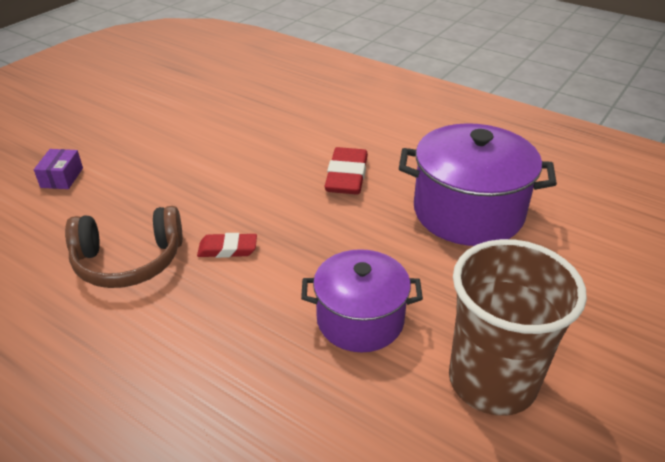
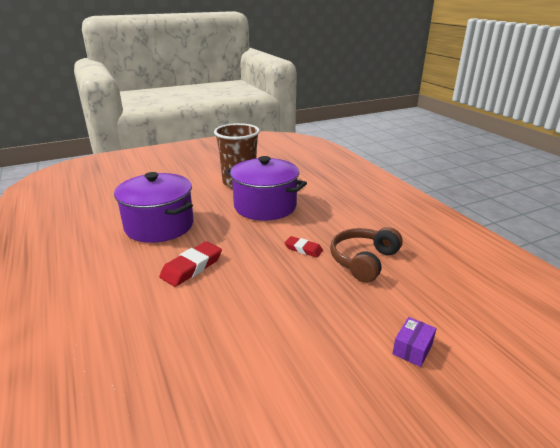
camera: 150 degrees left, 10 degrees down
(129, 261) = (363, 261): brown headphones -> brown headphones turned 75 degrees counterclockwise
(360, 320) = (265, 206): purple pot -> purple pot, size x1.53

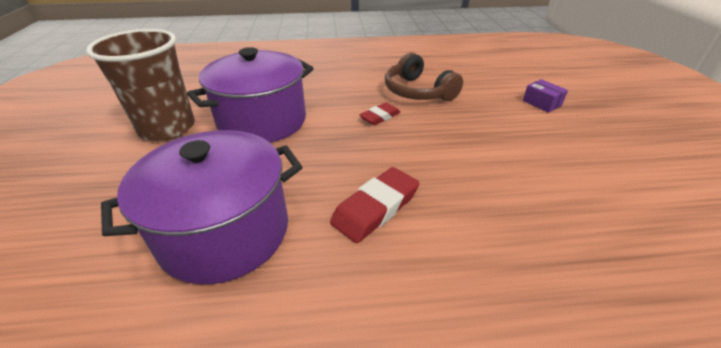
camera: 70 degrees left, 10 degrees up
(192, 267) = (375, 208): red eraser -> red eraser turned 75 degrees clockwise

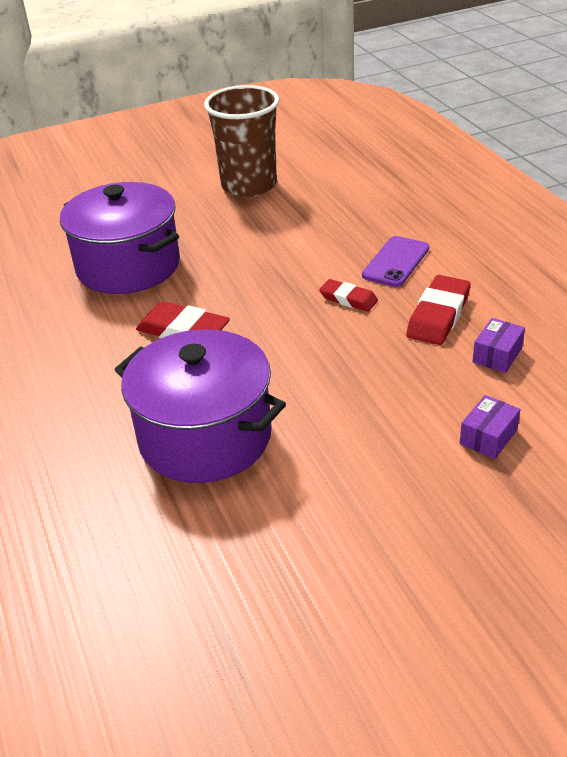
camera: 75 degrees right, 0 degrees up
(262, 121) = (291, 228): purple pot -> purple pot (205, 437)
(348, 92) = (396, 262): none -> purple phone
(417, 91) = (438, 315): brown headphones -> red eraser
(465, 84) = (497, 355): none -> purple box

